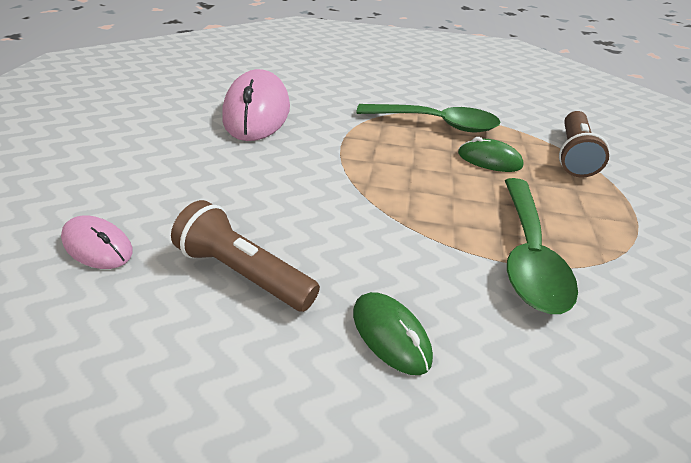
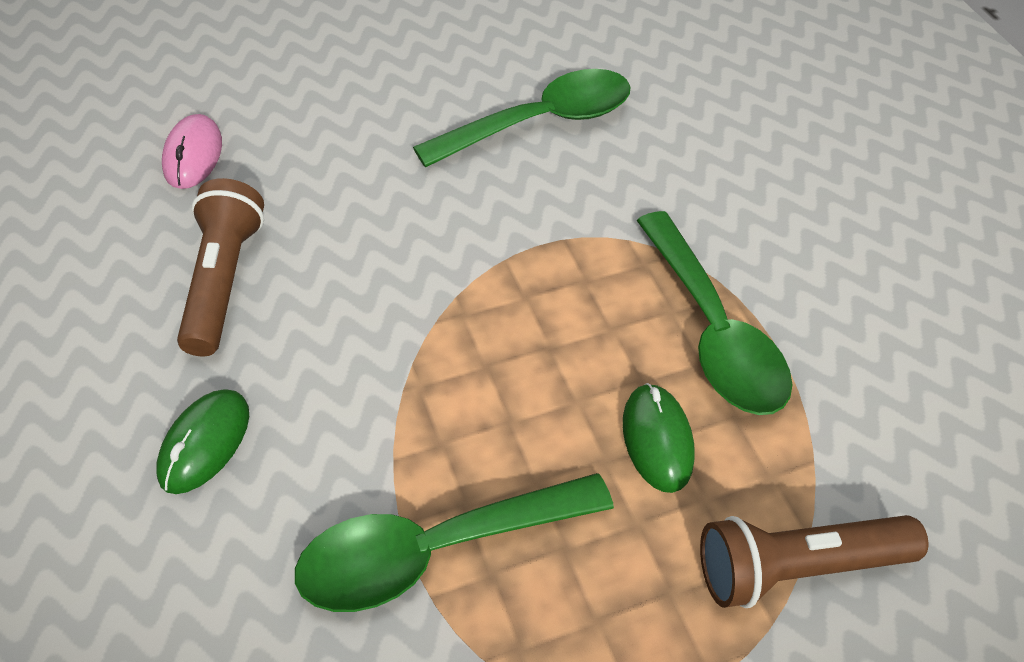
camera: 60 degrees right, 10 degrees up
(257, 112) = (541, 122): pink mouse -> green spoon

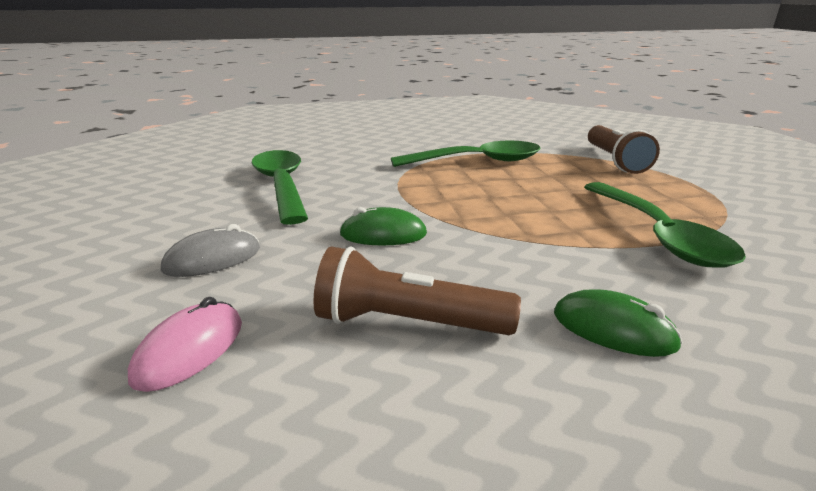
camera: 80 degrees left, 25 degrees down
(193, 155) = (190, 350): pink mouse -> pink mouse turned 75 degrees counterclockwise
(336, 123) = (212, 259): none -> grey mouse
(657, 440) = (552, 177): green mouse -> green mouse (383, 234)

